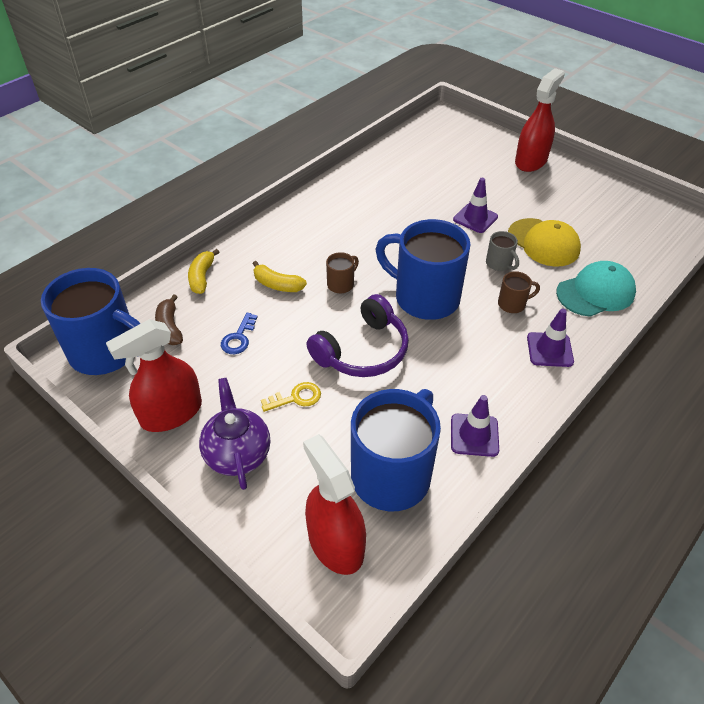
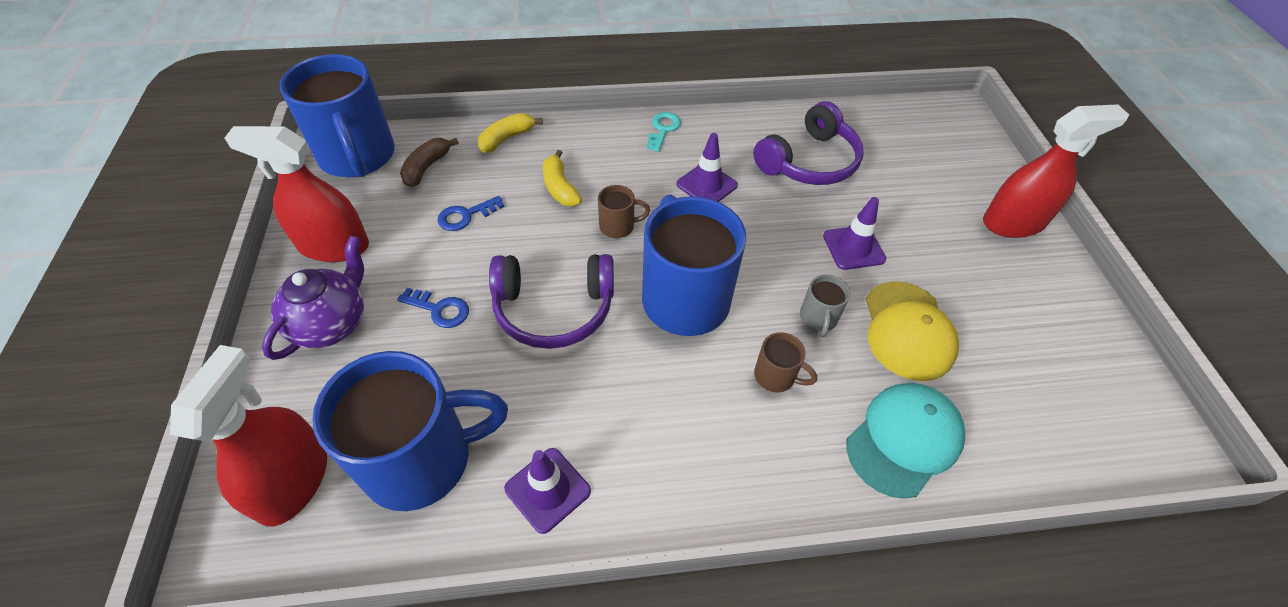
camera: 40 degrees right, 5 degrees up
(296, 398) = (439, 309): yellow key -> blue key
(297, 214) = (663, 129): none -> turquoise key
(401, 186) = (809, 161): none -> purple headphones
(549, 350) = (754, 464): purple traffic cone -> purple traffic cone (706, 185)
(595, 292) = (904, 440): turquoise cap -> turquoise cap turned 60 degrees counterclockwise

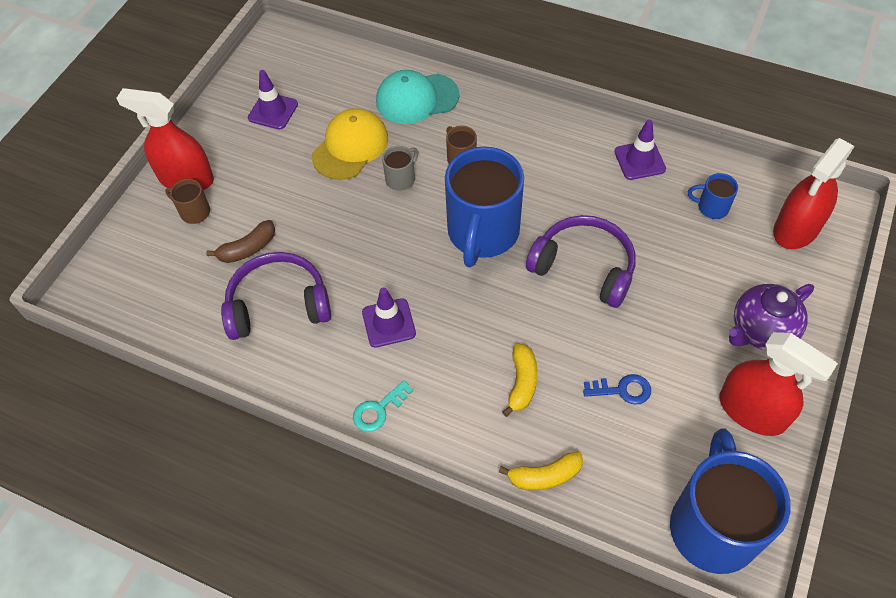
camera: 145 degrees left, 5 degrees up
(422, 459) = (711, 207): blue mug -> blue mug, size x0.43
(427, 167) = (642, 472): brown banana -> brown banana (248, 249)
(439, 309) = (672, 305): blue key -> none
(618, 226) = (493, 316): brown mug -> brown mug (194, 212)
(853, 247) = (325, 214): purple traffic cone -> purple traffic cone (273, 111)

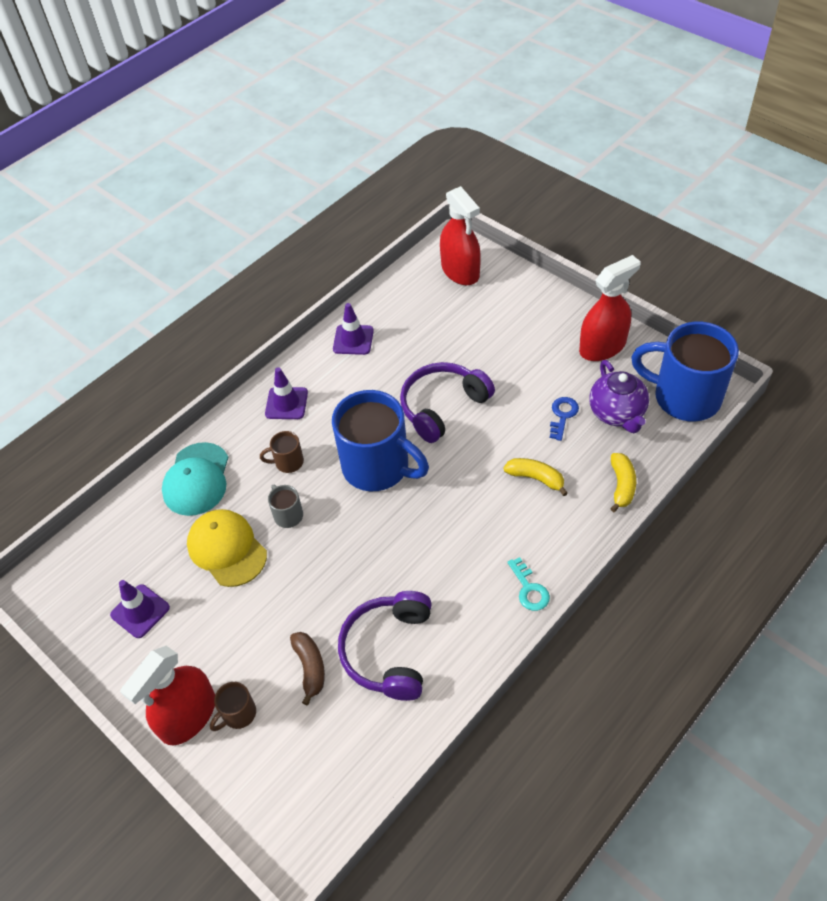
camera: 70 degrees left, 5 degrees down
(388, 323) = (444, 561): purple traffic cone -> purple traffic cone (286, 403)
(711, 207) = (420, 311): blue mug -> none
(761, 331) = (539, 320): purple teapot -> purple teapot (617, 414)

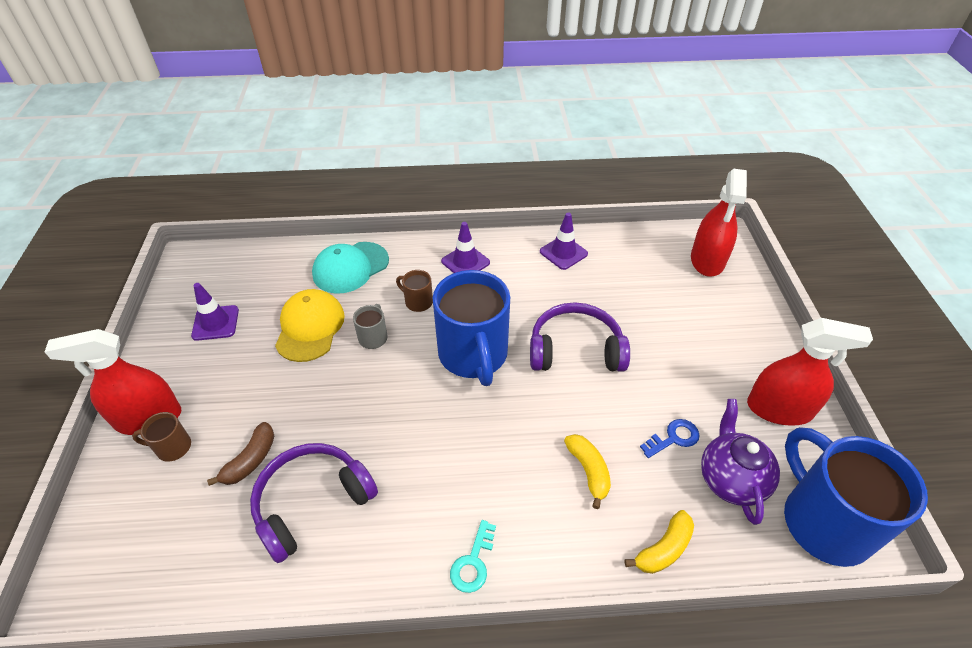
camera: 40 degrees right, 5 degrees down
(617, 414) = (730, 479): purple teapot -> purple teapot turned 150 degrees clockwise

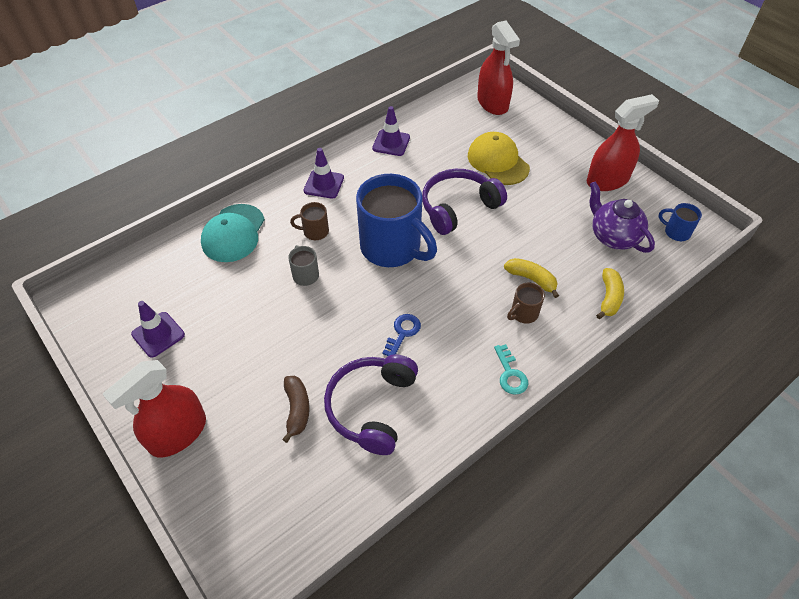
camera: 35 degrees left, 5 degrees up
(172, 447) = (223, 440): brown mug -> brown mug (523, 313)
(310, 327) = (246, 294): yellow cap -> yellow cap (498, 161)
(673, 438) = (563, 231): blue key -> blue key (402, 333)
(823, 521) = (676, 232): blue mug -> blue mug, size x0.43

